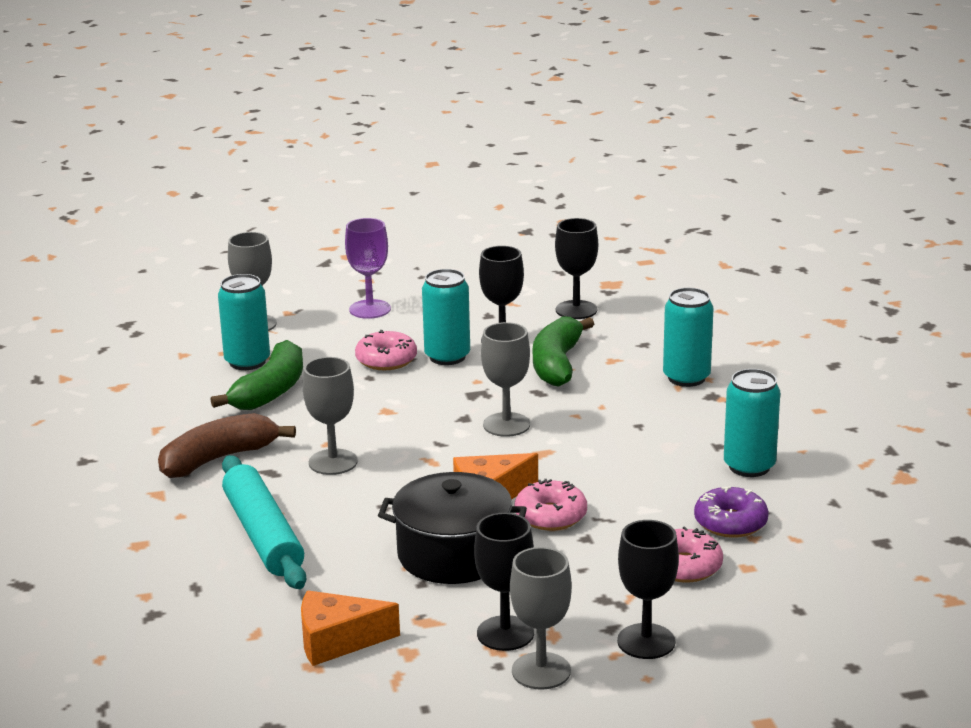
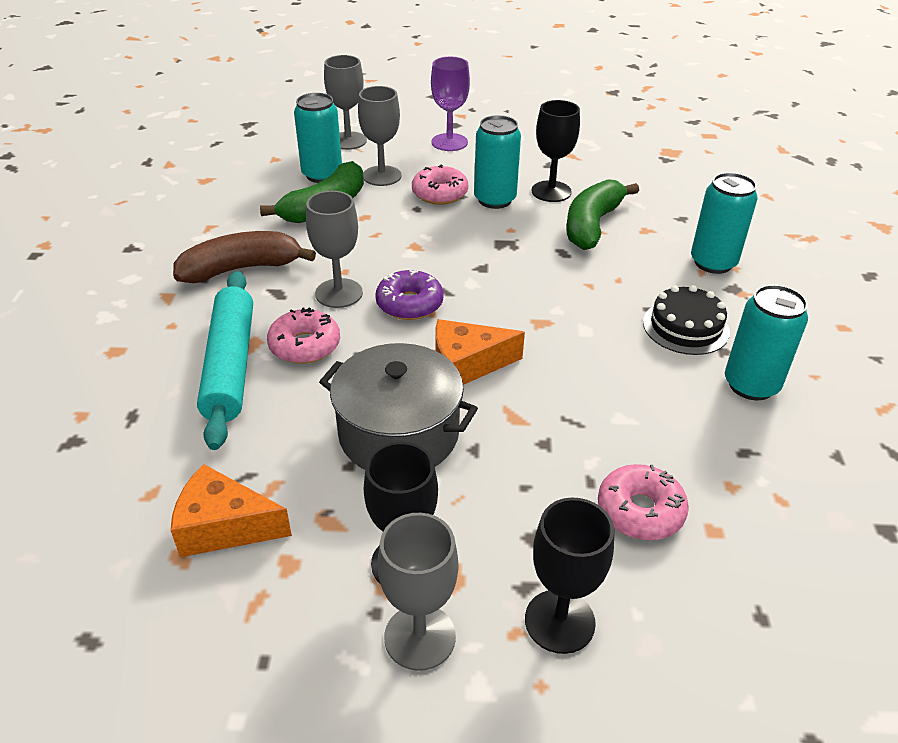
camera: 15 degrees right, 15 degrees up
(453, 554) = (399, 433): black pot -> grey pot
(506, 425) = (518, 283): grey goblet -> grey goblet (382, 176)
(550, 516) = (518, 404): pink donut -> pink donut (305, 345)
(576, 310) = (630, 172): black goblet -> none
(678, 433) = (685, 327): none -> black cake
(730, 523) = (711, 458): purple donut -> purple donut (409, 304)

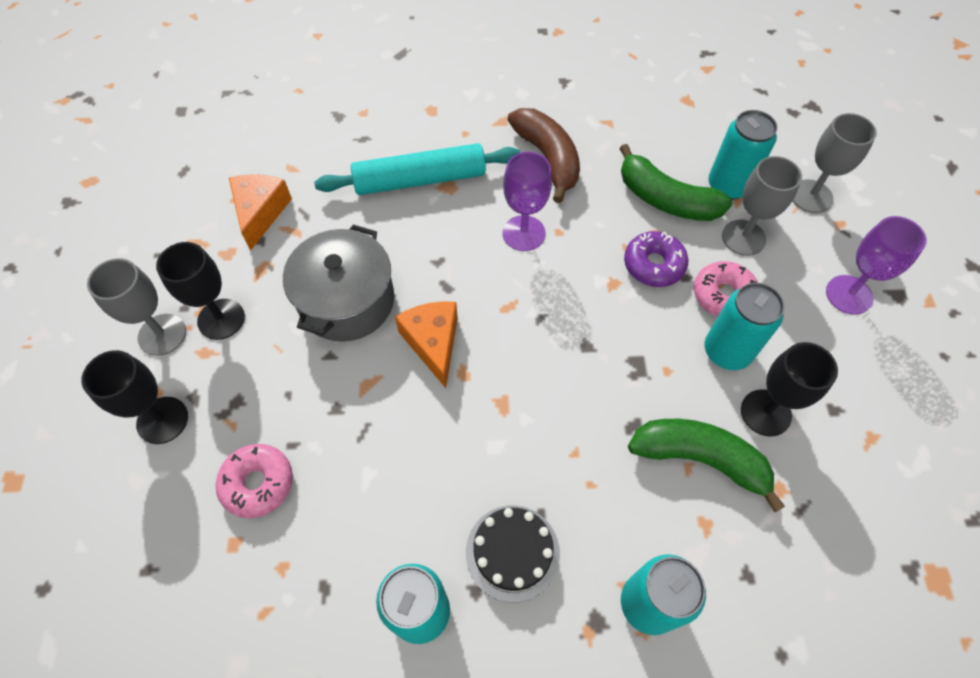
camera: 85 degrees right, 20 degrees up
(305, 345) = (448, 222): pink donut -> none
(339, 293) = (523, 233): grey goblet -> purple goblet
(409, 304) = (516, 289): purple donut -> purple donut (653, 265)

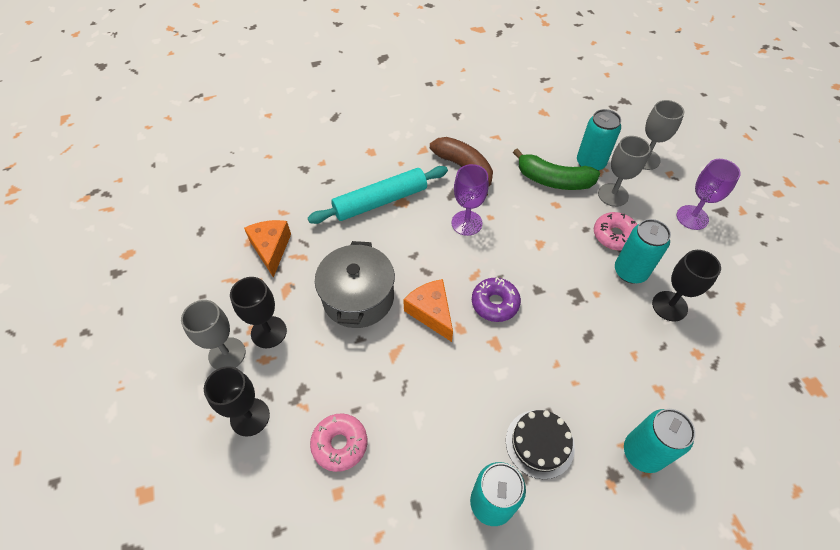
camera: 15 degrees left, 5 degrees down
(653, 265) = (561, 225): purple donut -> purple donut (495, 303)
(700, 459) = (639, 347): green banana -> none

